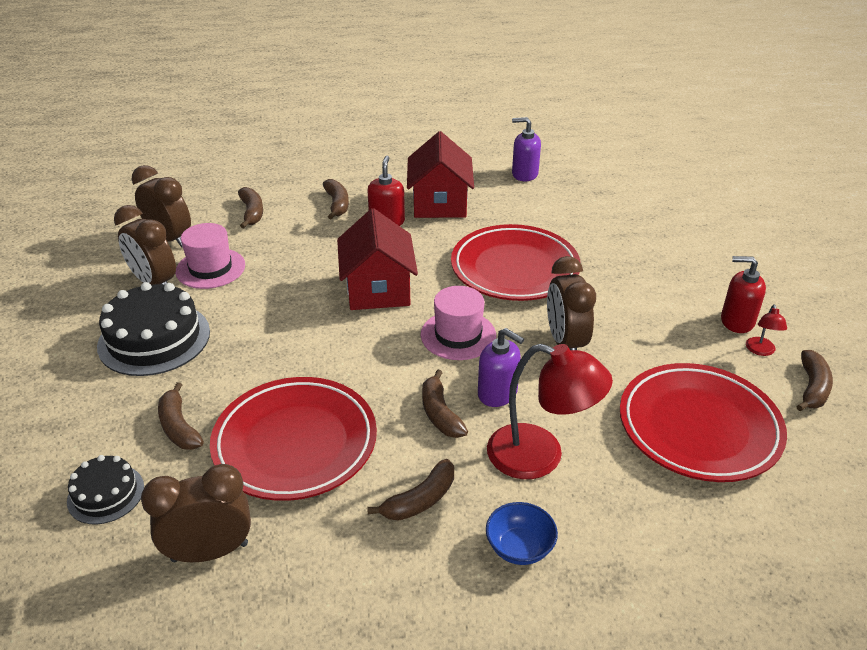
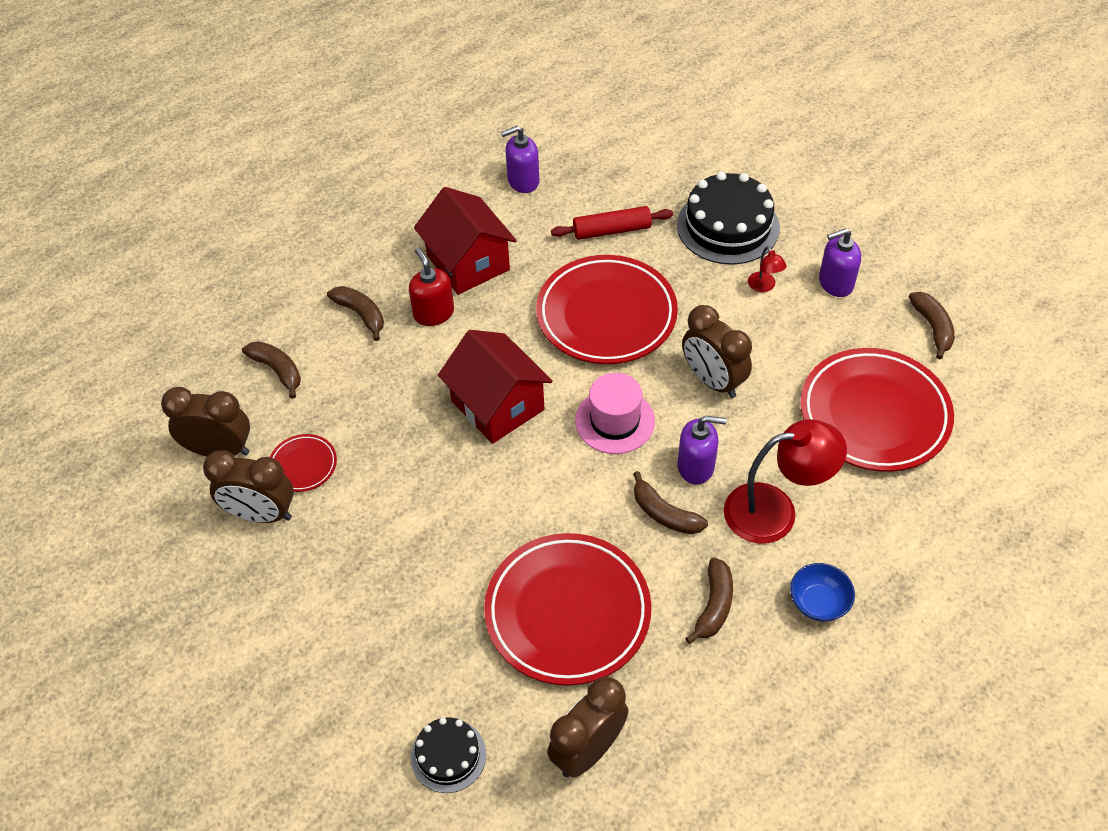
camera: 30 degrees left, 15 degrees up
(154, 338) = (329, 578): black cake -> black cake (728, 226)
(179, 427) = (449, 656): brown banana -> none
(210, 268) = (303, 465): pink hat -> red plate
(567, 222) = (612, 230): none -> red rolling pin
(737, 321) = (835, 283): red soap dispenser -> purple soap dispenser
(761, 351) = (873, 307): red lamp -> red lamp (764, 286)

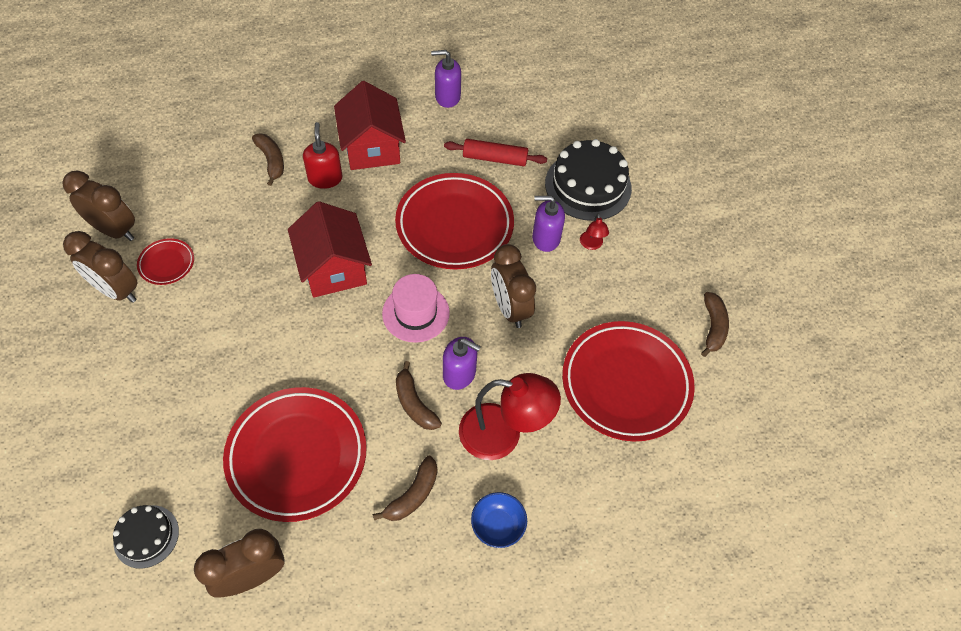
camera: 15 degrees right, 5 degrees up
(277, 370) = (188, 183): brown banana -> none
(835, 283) = (651, 261): purple soap dispenser -> purple soap dispenser (545, 238)

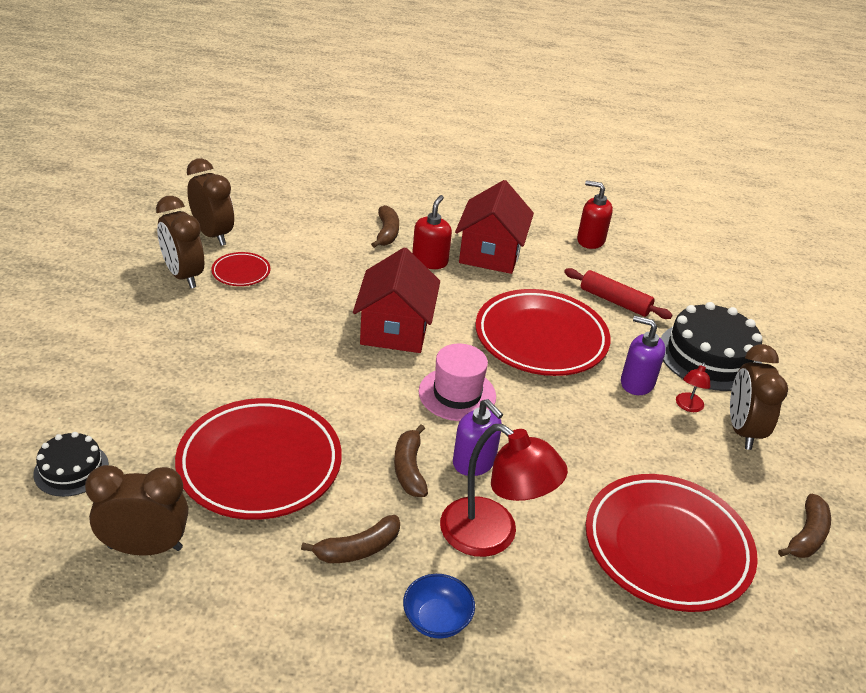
camera: 25 degrees right, 20 degrees down
(447, 97) = (590, 240): purple soap dispenser -> red soap dispenser
(509, 308) = (563, 427): brown clock -> brown clock (742, 430)

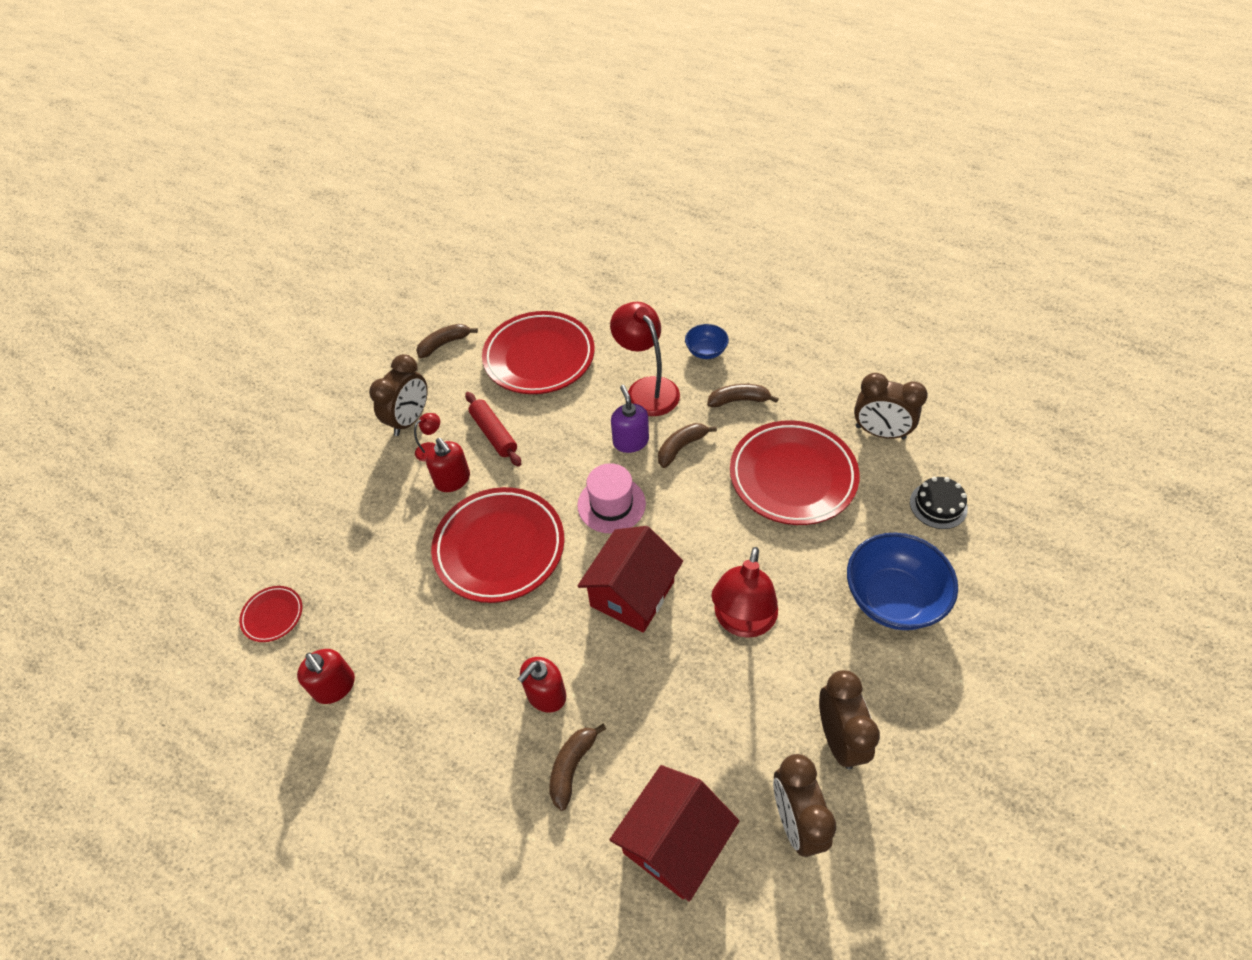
camera: 150 degrees left, 15 degrees up
(134, 371) = (892, 598): none -> blue bowl
(241, 272) = (771, 728): red plate -> red plate (273, 615)
(283, 328) = (742, 622): none -> red lamp
(409, 469) = (681, 447): brown banana -> brown banana turned 150 degrees counterclockwise
(490, 253) = (468, 691): red house -> red house (674, 842)
(614, 301) = (391, 579): red rolling pin -> red rolling pin (494, 434)
(637, 383) = (453, 480): purple soap dispenser -> red soap dispenser
(709, 356) = (365, 492): black cake -> none

